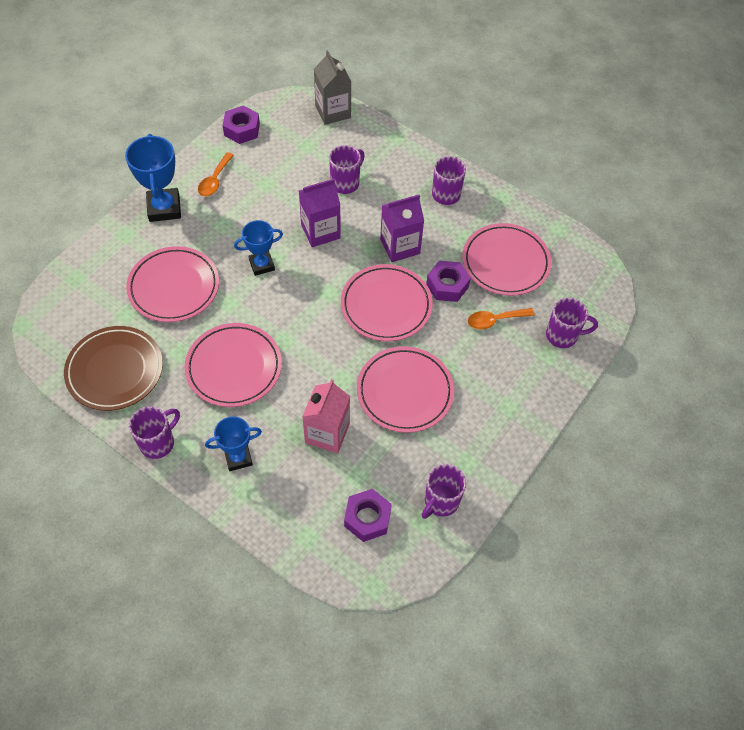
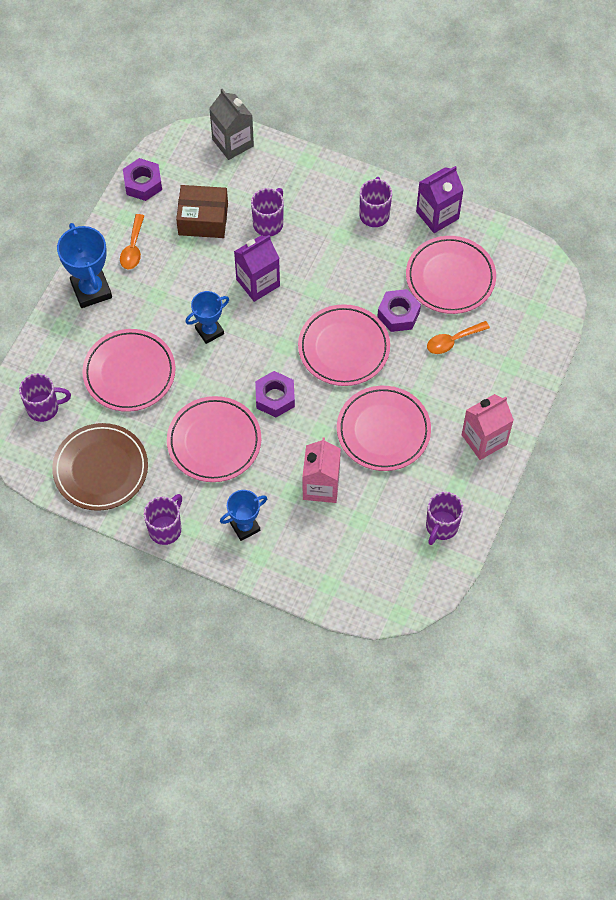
camera: 10 degrees left, 5 degrees up
(286, 168) = (203, 219): none -> brown box
(367, 518) = (378, 556): purple nut -> purple nut (275, 397)
(400, 246) = (341, 282): purple carton -> purple carton (437, 215)
(505, 422) = (484, 439): none -> pink carton
(563, 335) = (521, 343): purple mug -> purple mug (44, 408)

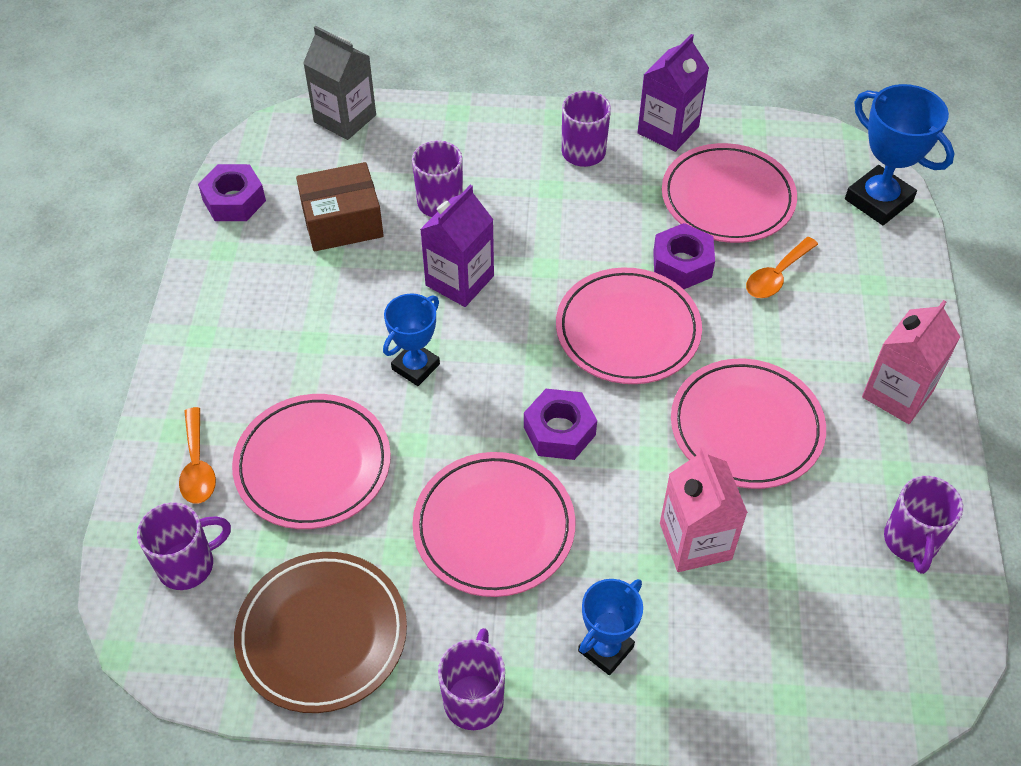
camera: 20 degrees left, 10 degrees down
(91, 290) = (206, 363): blue trophy -> blue trophy (878, 200)
(133, 248) = (251, 287): orange spoon -> orange spoon (197, 465)

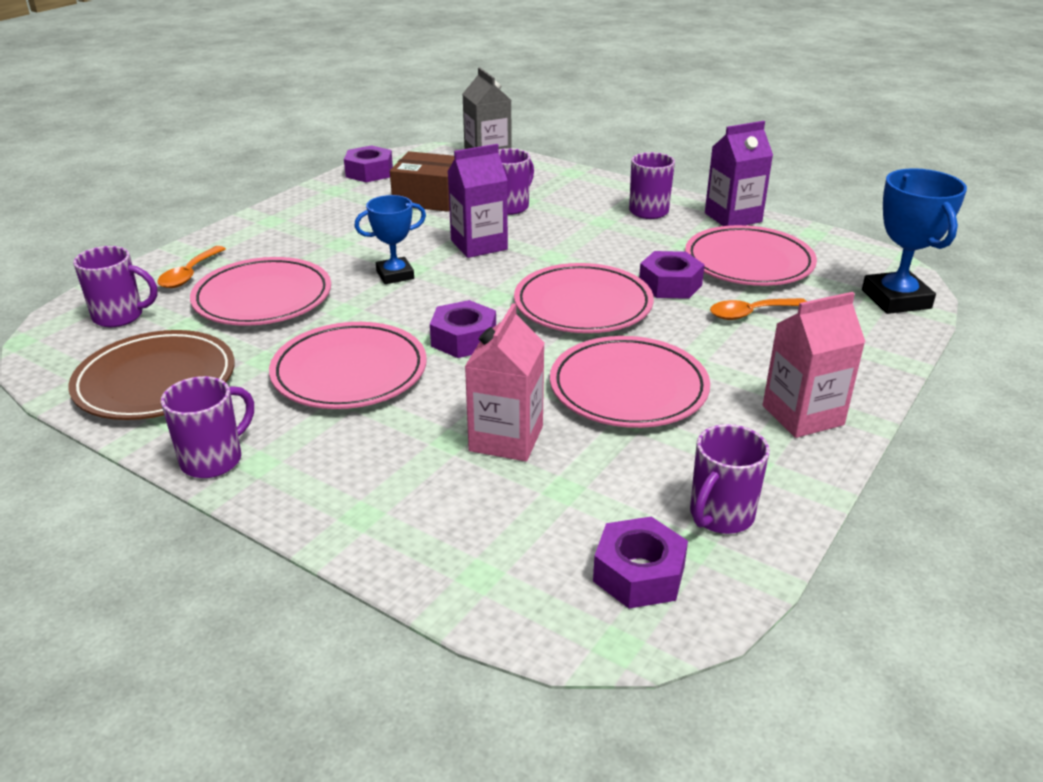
camera: 30 degrees right, 20 degrees down
(606, 649) = (352, 473): blue trophy -> none
(896, 633) = (639, 574): none -> purple nut

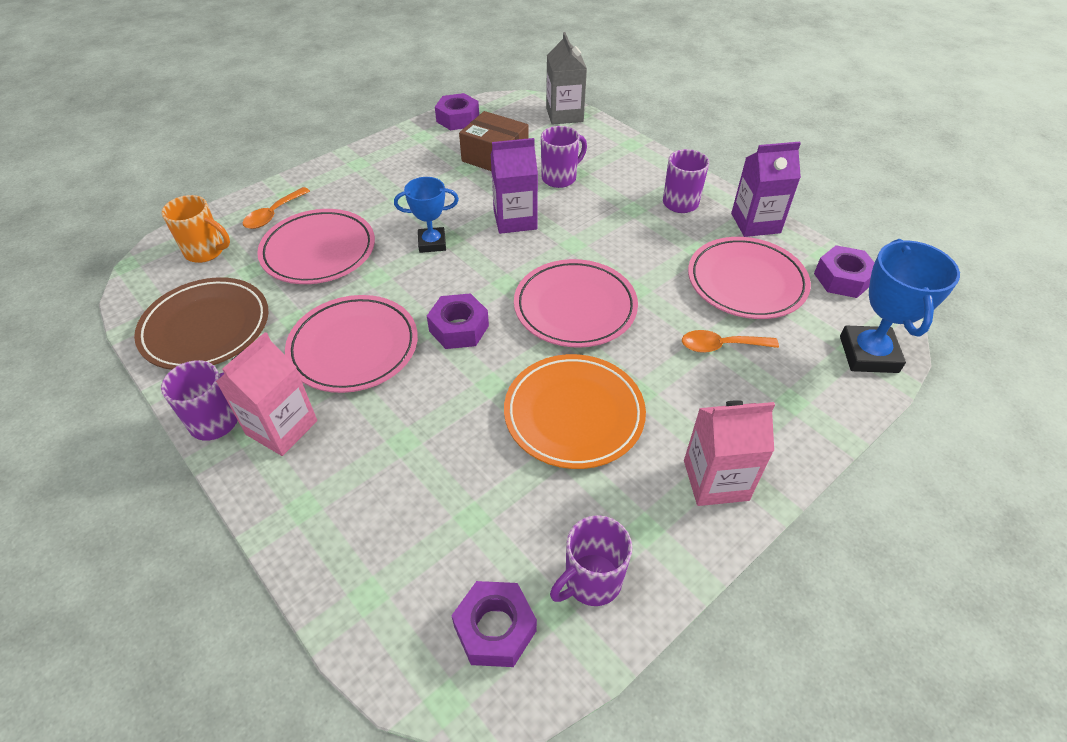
camera: 15 degrees right, 15 degrees up
(120, 316) = (206, 251): purple mug -> orange mug
(506, 438) = (448, 449): pink carton -> pink carton (282, 427)
(628, 388) = (574, 414): pink plate -> orange plate
(670, 284) = (662, 296): purple nut -> purple nut (842, 279)

